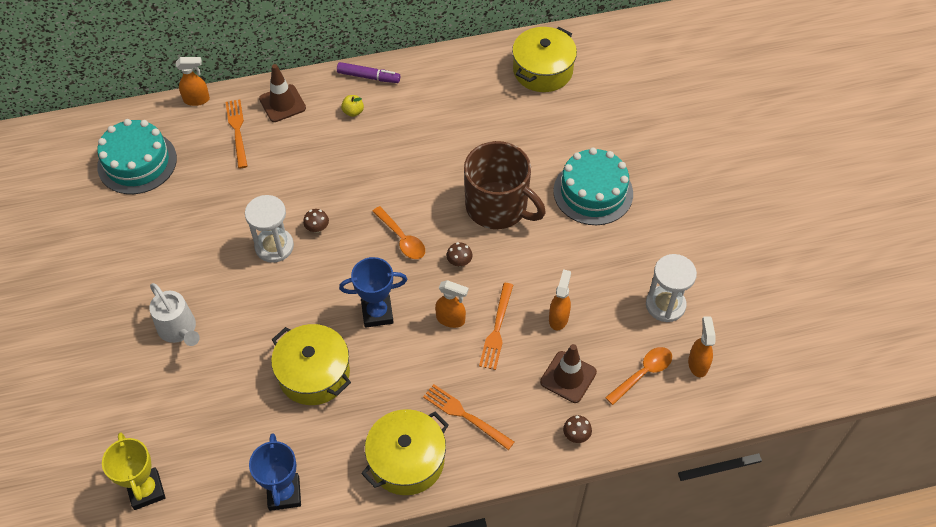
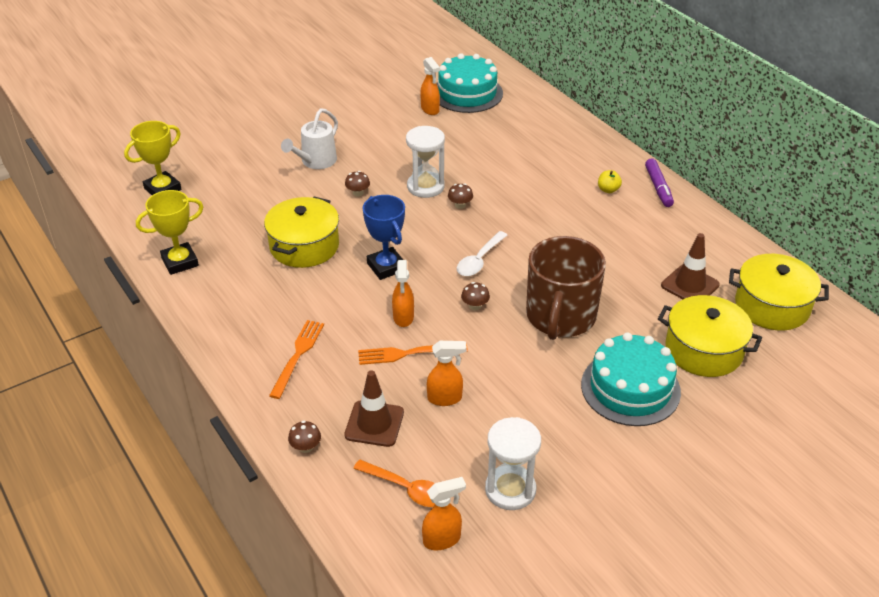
camera: 70 degrees right, 15 degrees down
(197, 100) = (553, 102): orange spray bottle -> orange spray bottle (430, 109)
(237, 131) = (536, 132): orange fork -> none
(253, 306) = (358, 193): none -> brown mushroom
(282, 103) = (585, 147): brown traffic cone -> brown traffic cone (690, 285)
(284, 493) = (180, 262): blue trophy -> yellow trophy
(402, 239) = (479, 260): orange spoon -> white spoon
(407, 460) = (235, 328): yellow pot -> yellow pot (704, 350)

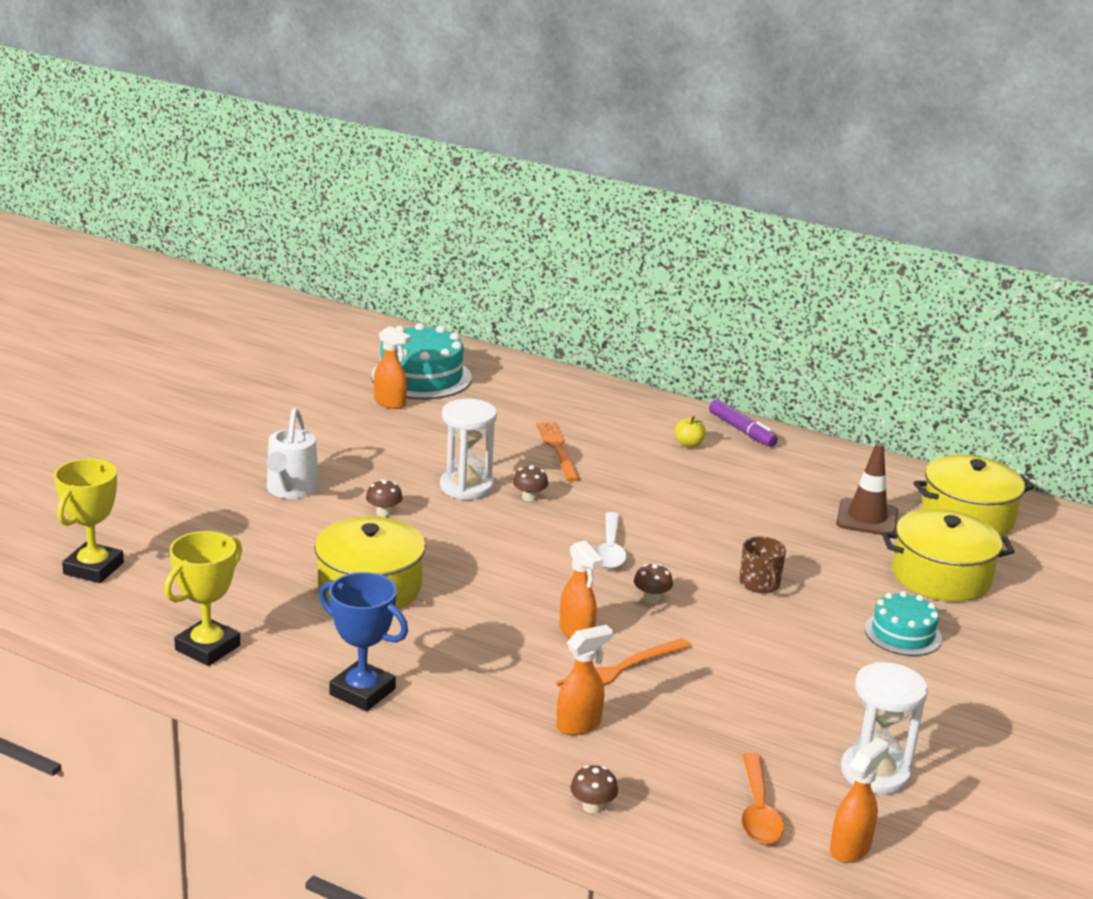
camera: 30 degrees left, 15 degrees down
(298, 355) = (482, 710): orange fork -> orange fork (557, 449)
(374, 424) = (653, 755): brown traffic cone -> none
(386, 267) = (501, 584): blue trophy -> blue trophy (362, 692)
(406, 489) = (758, 810): orange spoon -> orange spoon turned 90 degrees clockwise
(445, 398) = (711, 703): orange spray bottle -> orange spray bottle (579, 725)
(560, 317) = (760, 584): brown mug -> brown mug, size x0.43
(630, 388) = (903, 633): turquoise cake -> turquoise cake, size x0.59

